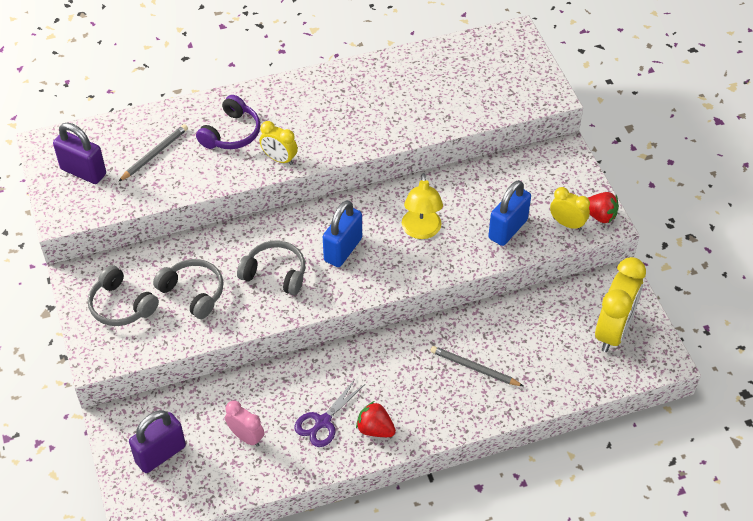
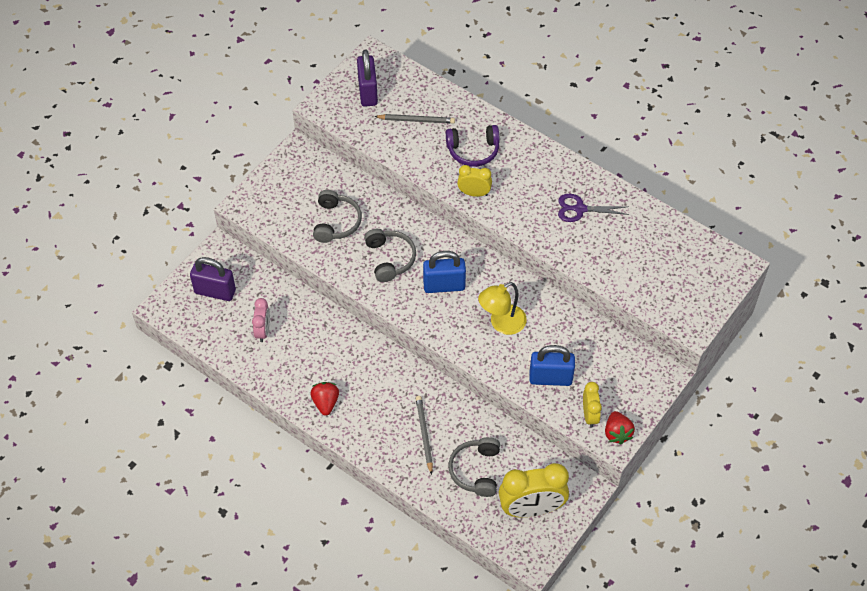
camera: 55 degrees right, 5 degrees up
(121, 306) = (294, 190): grey headphones -> grey headphones (476, 470)
(279, 159) = (474, 193): yellow clock -> yellow clock turned 105 degrees clockwise
(323, 422) = (308, 368): purple scissors -> purple scissors (579, 209)

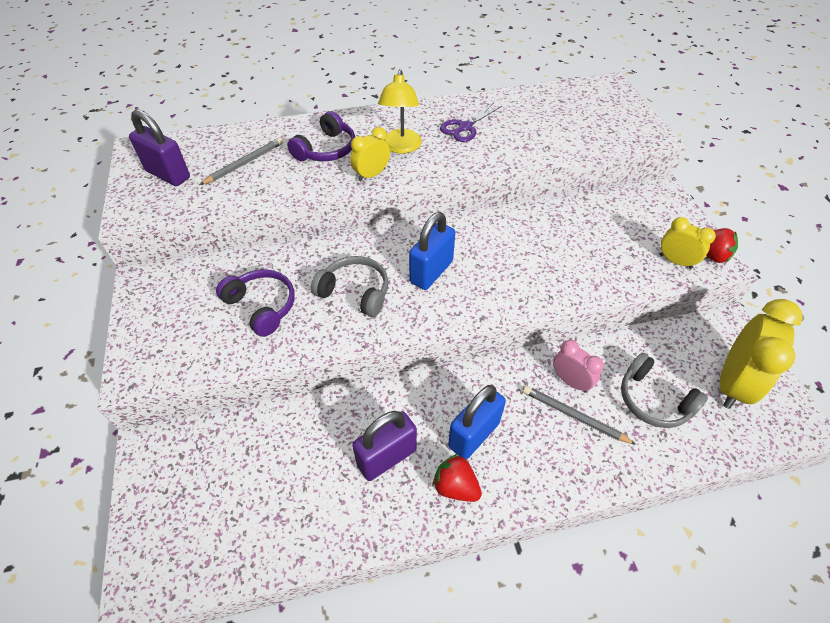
camera: 50 degrees left, 5 degrees down
(215, 291) = (192, 498): purple padlock -> purple padlock (386, 457)
(263, 331) = (299, 483): pink clock -> pink clock (570, 381)
(336, 222) = (262, 306): grey headphones -> purple headphones
(501, 324) = (516, 258): yellow lamp -> yellow lamp (401, 147)
(550, 378) = (610, 262): blue padlock -> blue padlock (474, 434)

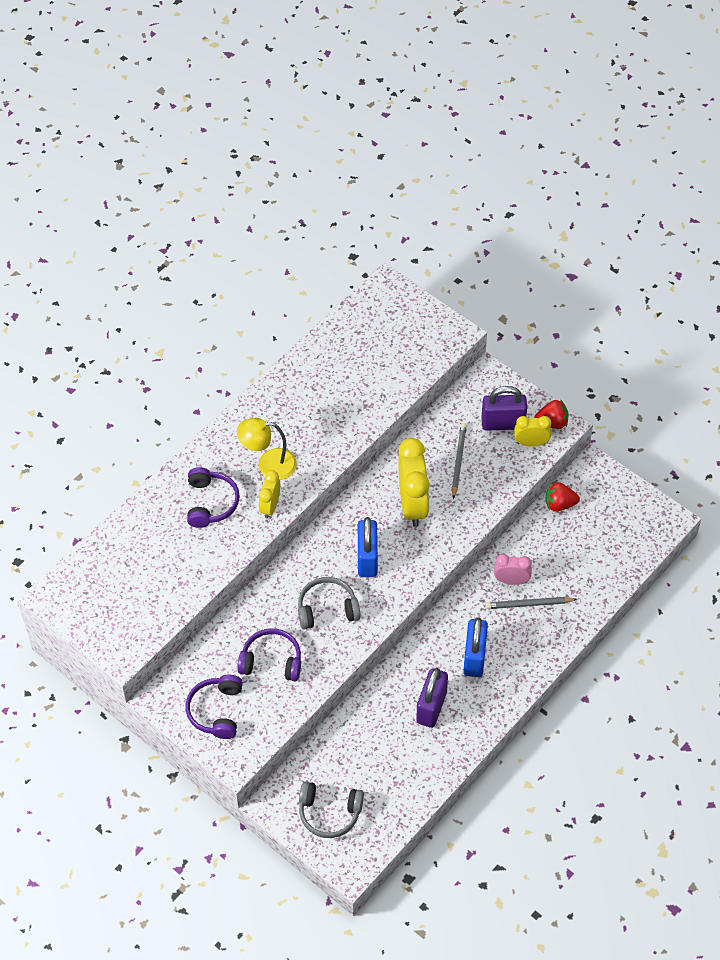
camera: 35 degrees left, 5 degrees up
(168, 174) = (109, 604): purple padlock -> purple padlock (503, 423)
(170, 319) = (216, 711): none -> purple headphones
(244, 163) = (159, 556): grey pencil -> grey pencil (458, 461)
(401, 147) = (268, 464): yellow lamp -> yellow lamp turned 120 degrees clockwise
(455, 486) = (487, 696): red strawberry -> red strawberry (559, 504)
(465, 127) = (302, 412): purple scissors -> none
(653, 400) = (571, 560): grey headphones -> grey headphones (329, 813)
(732, 383) = (614, 516): yellow clock -> yellow clock (413, 504)

